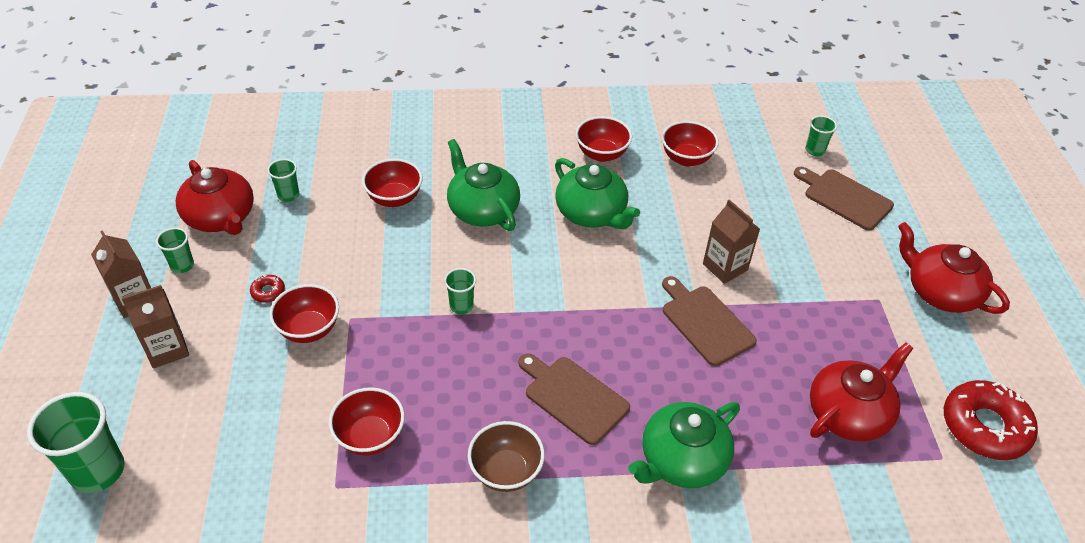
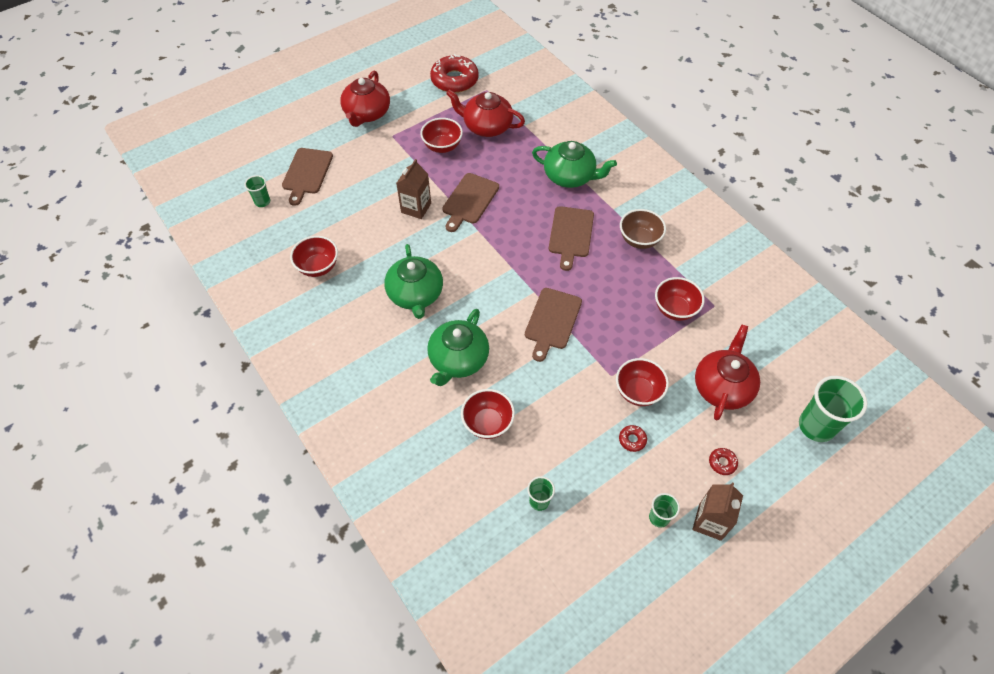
camera: 120 degrees left, 10 degrees up
(167, 349) = (722, 463): brown carton -> red donut
(221, 217) = (597, 532): red teapot -> red teapot (722, 387)
(461, 306) = (552, 321): green cup -> brown cutting board
(591, 213) = (415, 294): green teapot -> green teapot turned 150 degrees clockwise
(601, 154) = (346, 318): red bowl -> red bowl (442, 146)

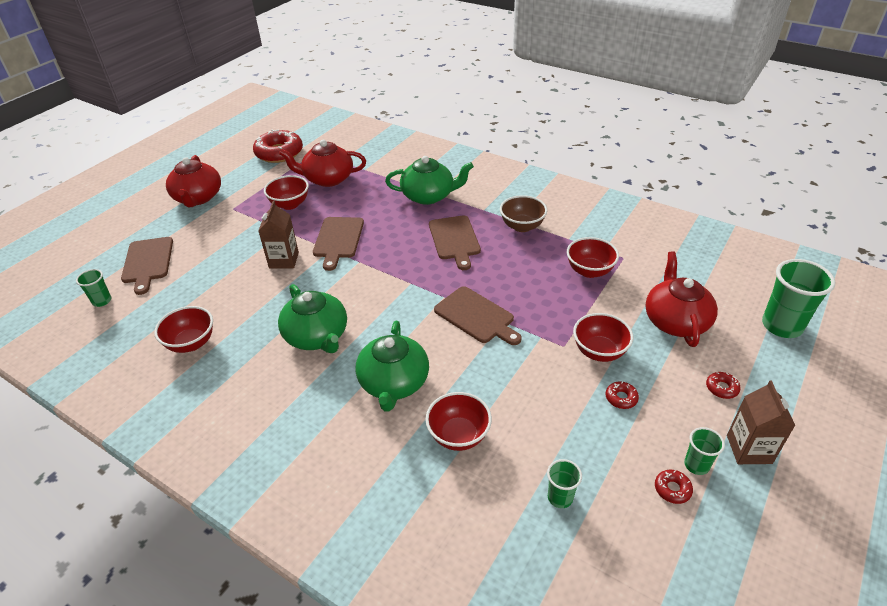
camera: 20 degrees left, 15 degrees down
(552, 321) = (476, 316): brown cutting board -> brown cutting board turned 45 degrees counterclockwise
(628, 528) = (672, 489): none -> red donut

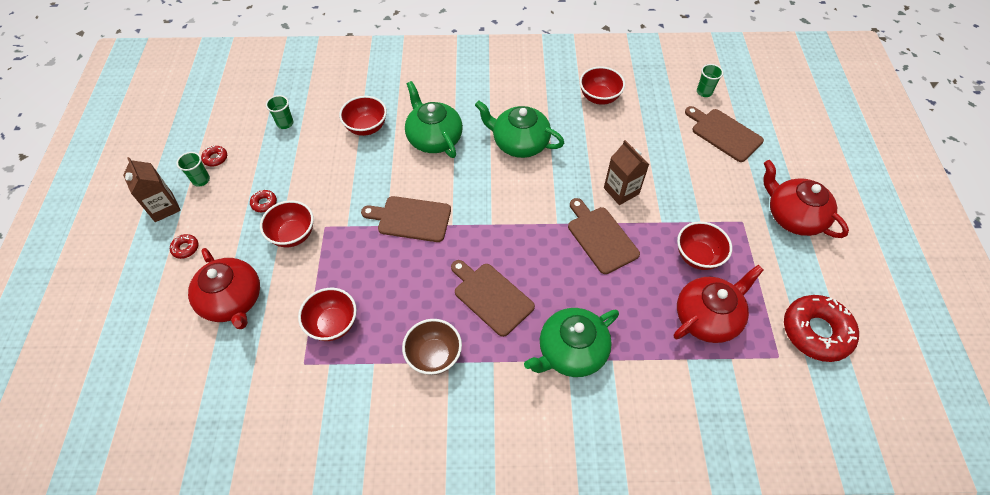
camera: 145 degrees right, 15 degrees up
(781, 326) = (129, 344): green cup -> none

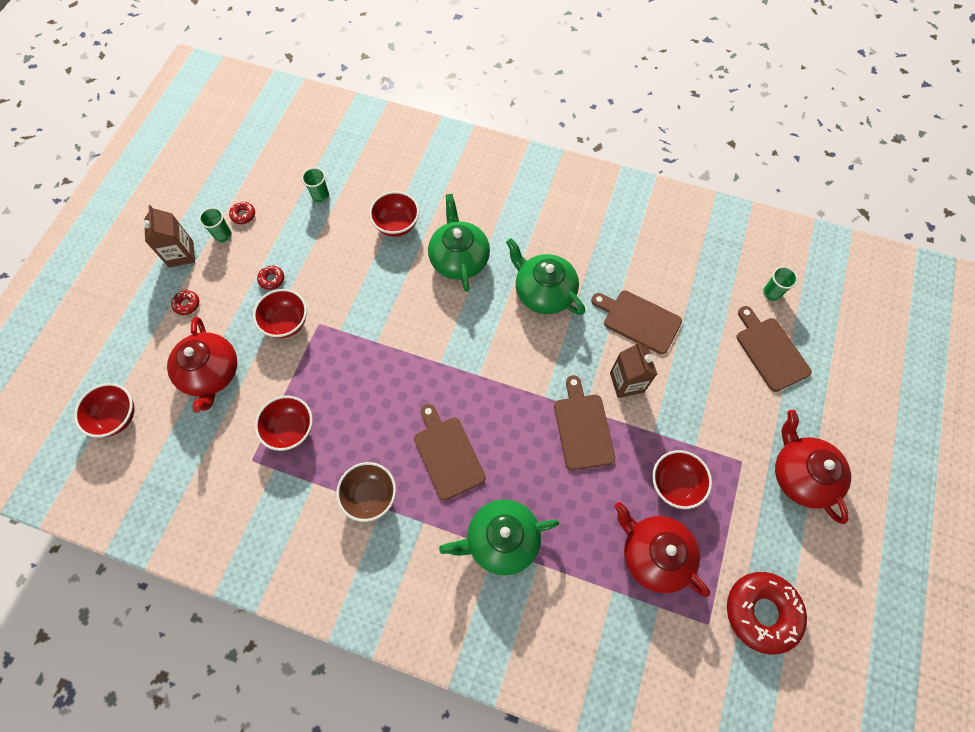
camera: 20 degrees right, 10 degrees up
(411, 219) = (403, 343): brown cutting board -> brown cutting board (639, 320)
(599, 97) = (651, 264): red bowl -> red bowl (117, 417)
(707, 317) = (654, 554): red teapot -> red teapot turned 120 degrees counterclockwise

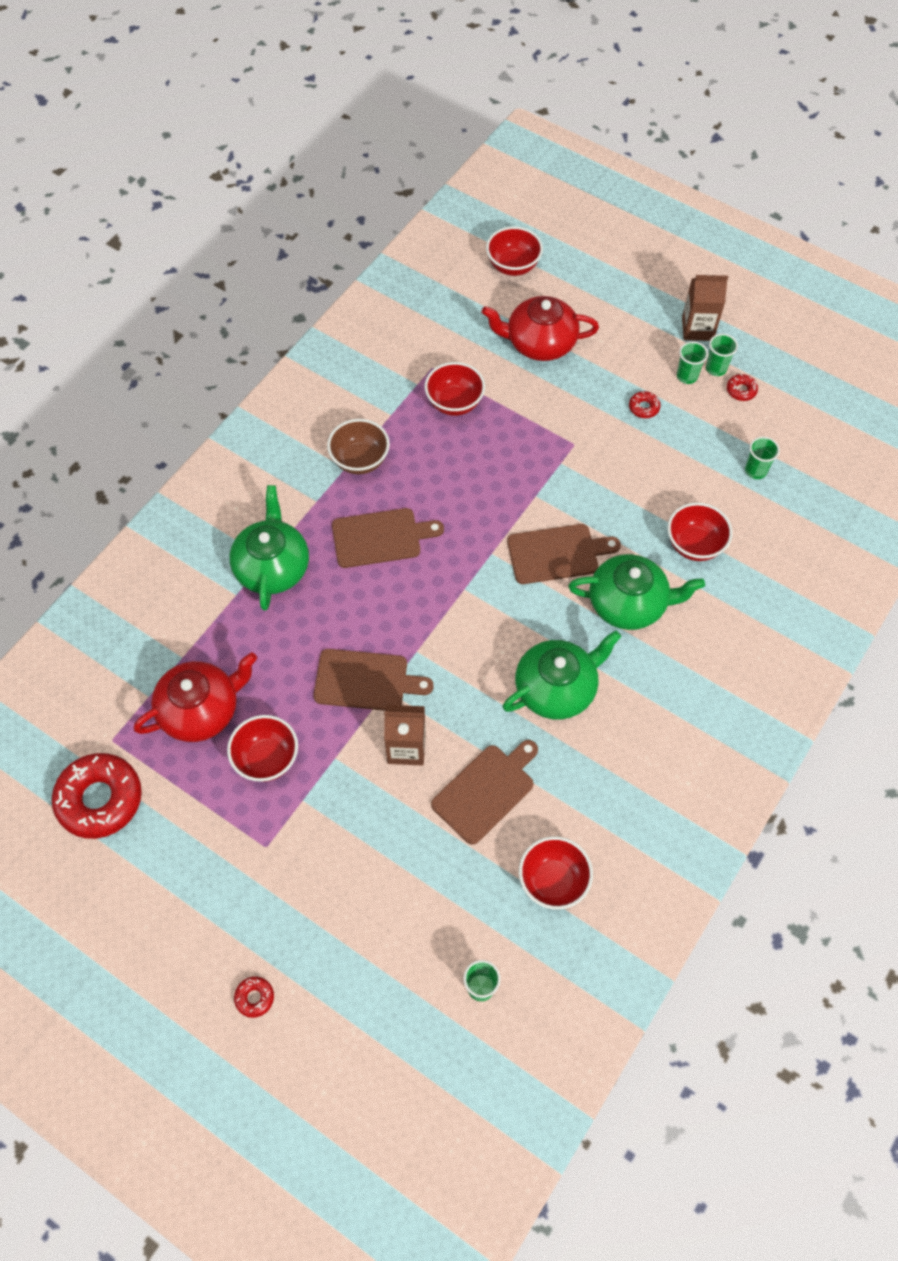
camera: 105 degrees right, 5 degrees down
(187, 304) = (630, 329): red donut -> red donut (254, 997)
(234, 254) = (687, 376): none -> green cup
(287, 323) = (583, 415): red bowl -> red bowl (553, 881)
(770, 351) = (395, 946): brown cutting board -> brown cutting board (557, 554)
(801, 475) = (225, 911): red teapot -> none

